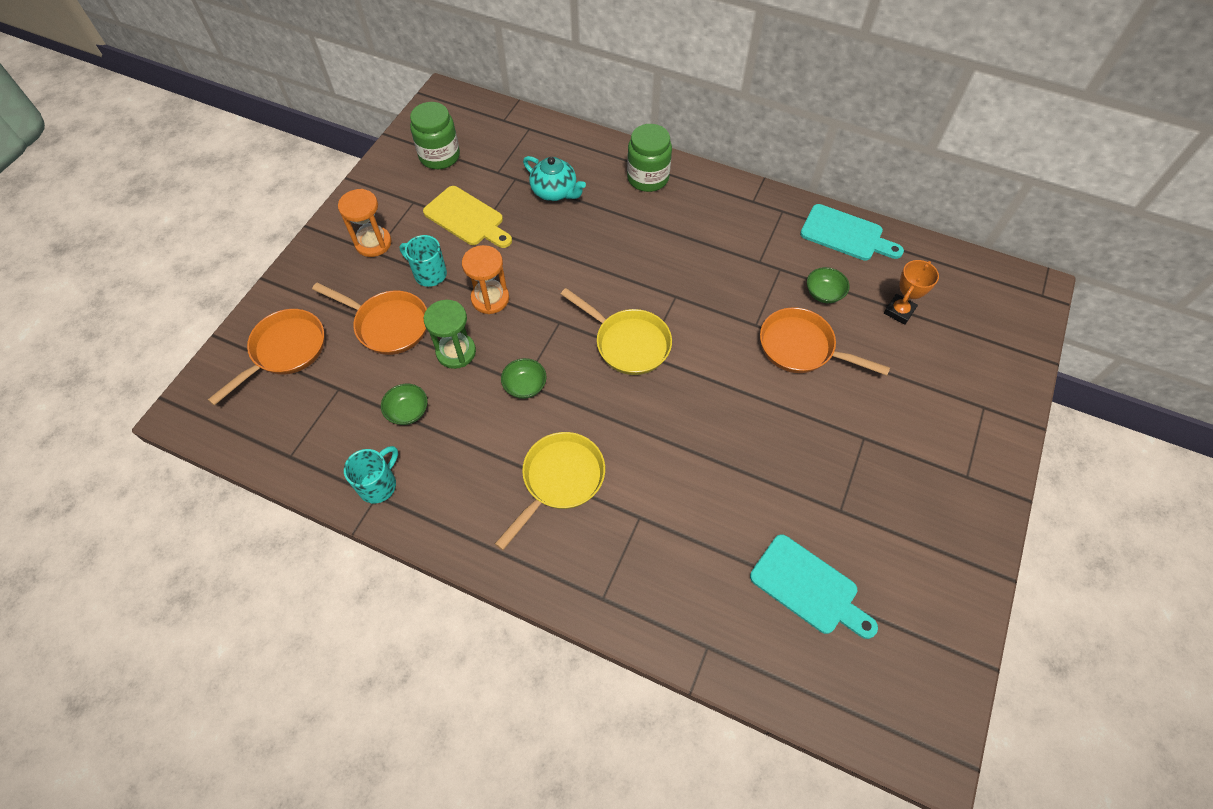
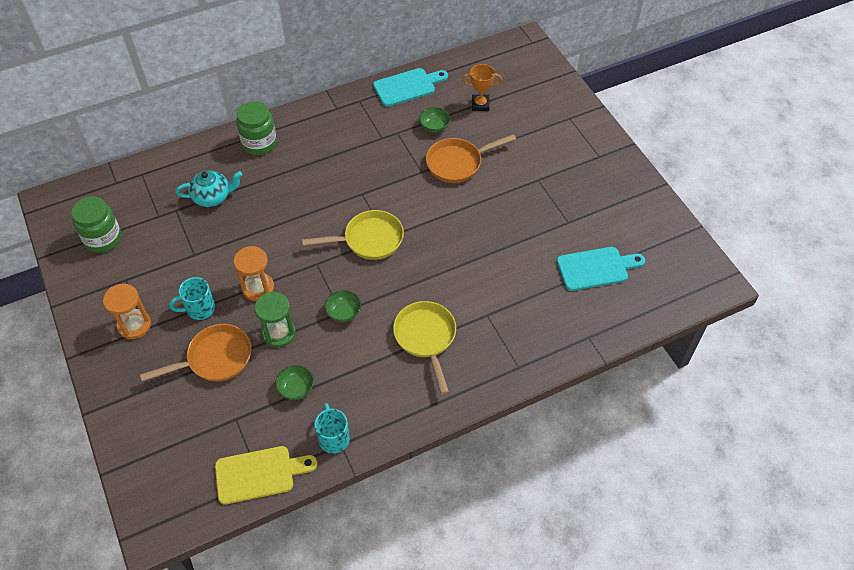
camera: 50 degrees left, 5 degrees down
(285, 351) = (169, 434): orange pan -> none
(467, 218) = (177, 258): yellow cutting board -> yellow cutting board (259, 474)
(899, 311) = (480, 105): orange trophy -> orange trophy turned 75 degrees counterclockwise

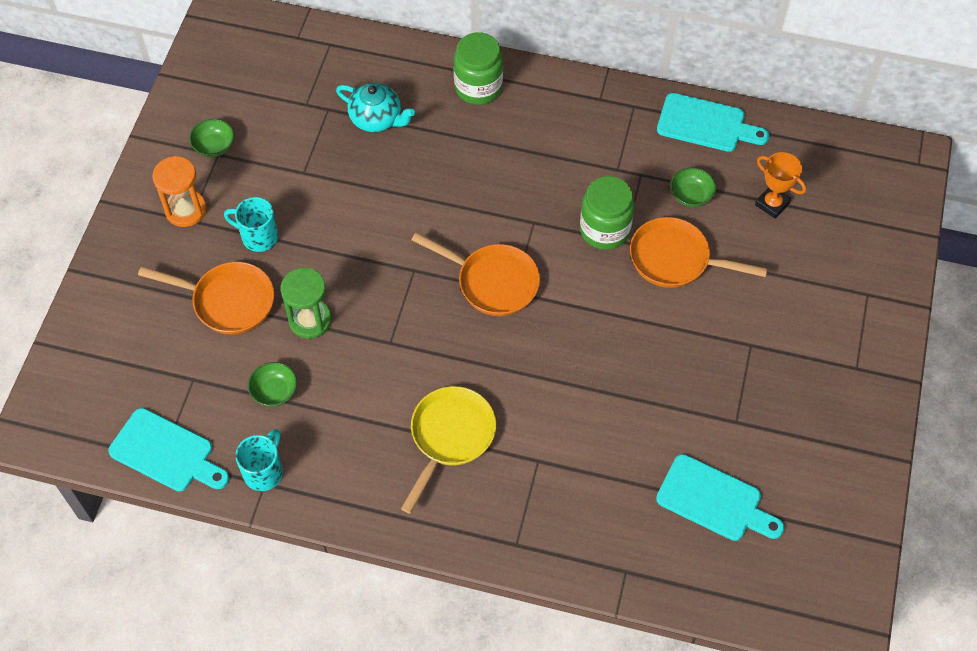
camera: 40 degrees right, 5 degrees up
(103, 239) = (234, 93): green jar -> green jar (604, 230)
(258, 288) = (333, 255): orange hourglass -> none
(259, 474) = (166, 453): yellow cutting board -> turquoise cutting board
(343, 312) = (392, 345): green bowl -> green bowl (214, 146)
(369, 240) = (492, 282): yellow pan -> orange pan

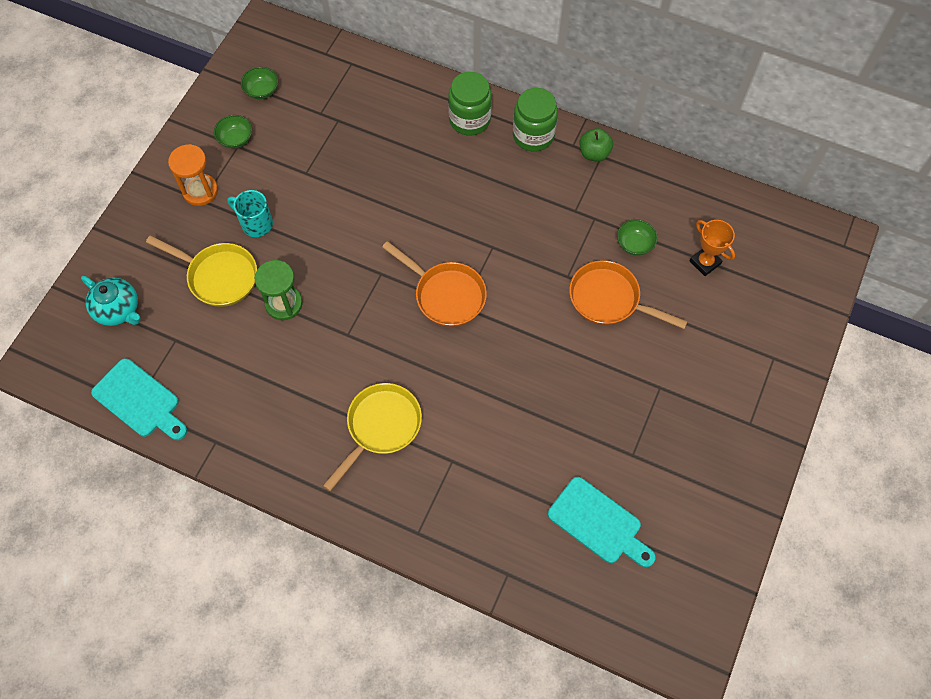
camera: 10 degrees right, 5 degrees up
(228, 301) = (218, 276): orange pan -> yellow pan
(264, 471) = (217, 431): turquoise mug -> none
(274, 392) = (241, 362): green bowl -> green bowl (262, 90)
(376, 119) = (377, 135): turquoise teapot -> turquoise teapot (118, 310)
(604, 230) = (552, 263): green jar -> green jar (533, 135)
(625, 104) = (594, 153): none -> green apple
(706, 124) = (661, 182): turquoise cutting board -> none

